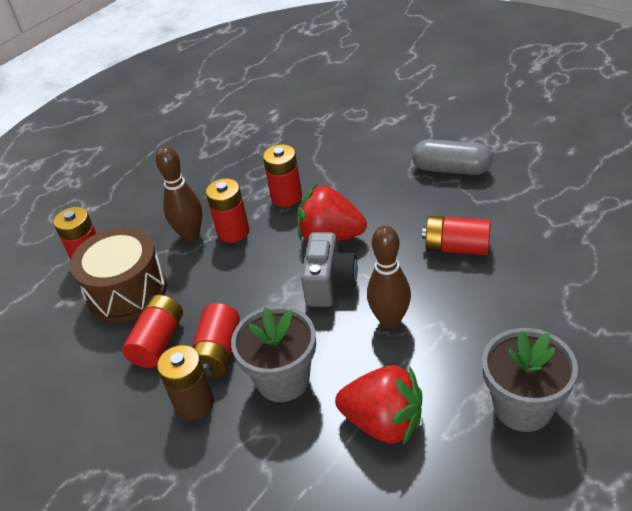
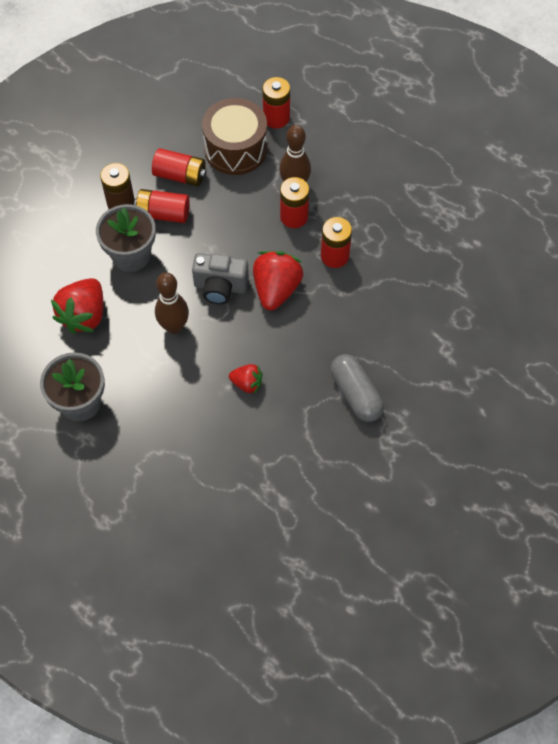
camera: 85 degrees right, 20 degrees up
(451, 169) = (356, 394): grey capsule -> grey capsule turned 45 degrees counterclockwise
(457, 248) = (247, 383): red battery -> red strawberry

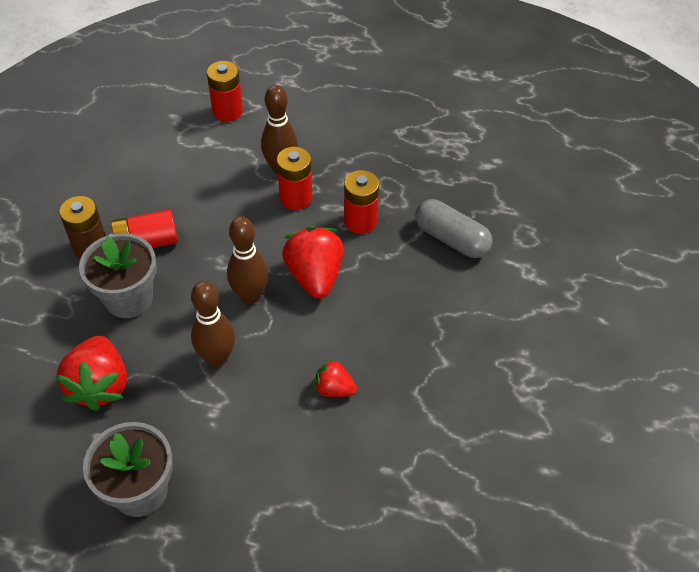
camera: 25 degrees left, 10 degrees down
(180, 175) = (148, 198): red battery -> none
(220, 287) = (250, 296): grey camera -> brown bowling pin
(235, 149) = (198, 153): brown drum -> none
(247, 383) = (334, 389): red strawberry -> red strawberry turned 150 degrees counterclockwise
(356, 394) = (461, 353): grey capsule -> grey capsule (451, 239)

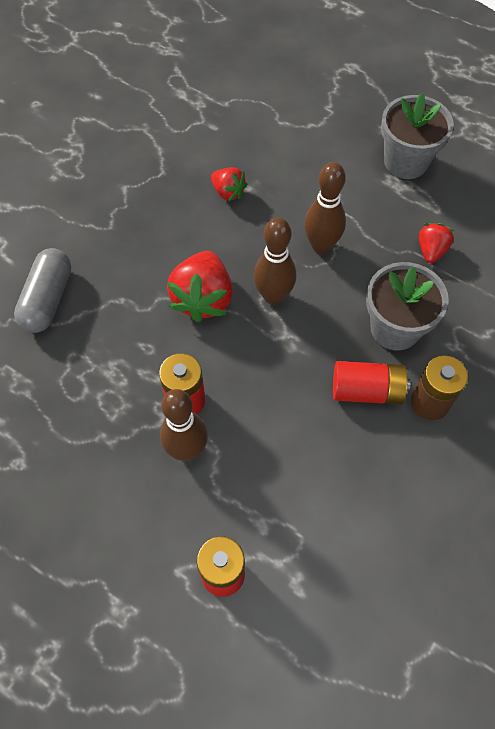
camera: 160 degrees left, 10 degrees up
(100, 385) = (431, 250): red strawberry -> red strawberry, size x0.55
(360, 221) = (129, 348): red battery -> none
(451, 239) = (47, 299): grey capsule -> grey capsule turned 45 degrees clockwise

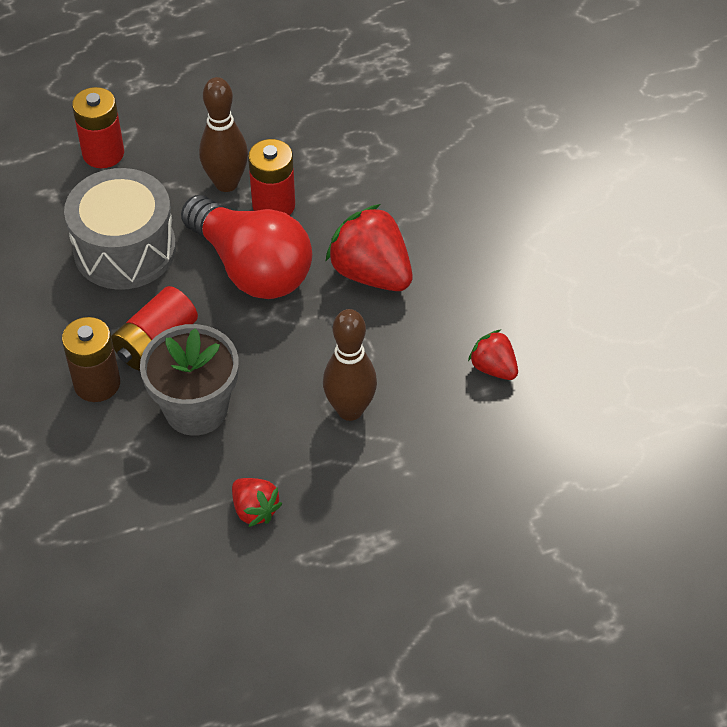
camera: 125 degrees right, 10 degrees down
(47, 299) = (472, 159): grey capsule -> none
(228, 192) = (493, 368): red strawberry -> red strawberry turned 60 degrees clockwise
(255, 375) = (251, 267): none -> red light bulb
(273, 296) = (324, 331): brown bowling pin -> none
(306, 475) = (125, 249): none -> grey drum
(406, 161) = (398, 576): grey flower pot -> none

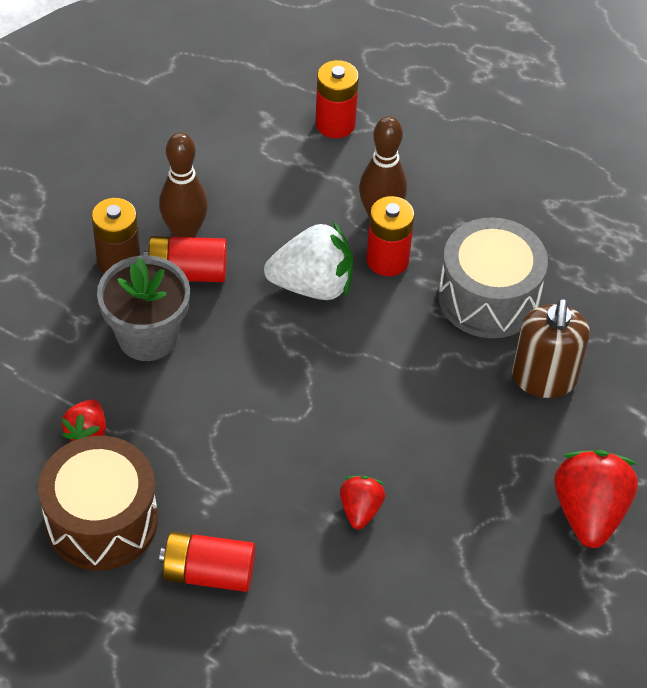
camera: 50 degrees right, 0 degrees up
(125, 249) = (256, 197): grey drum -> grey drum (488, 297)
(251, 267) = (312, 285): red light bulb -> white strawberry
(350, 410) = (232, 436): brown bowling pin -> brown bowling pin (185, 233)
(354, 551) = (101, 520): none -> brown drum
(371, 273) = (380, 366): red strawberry -> red strawberry (589, 512)
(468, 504) = (208, 573): none -> red battery
(473, 182) = (544, 378): none -> brown soap dispenser

